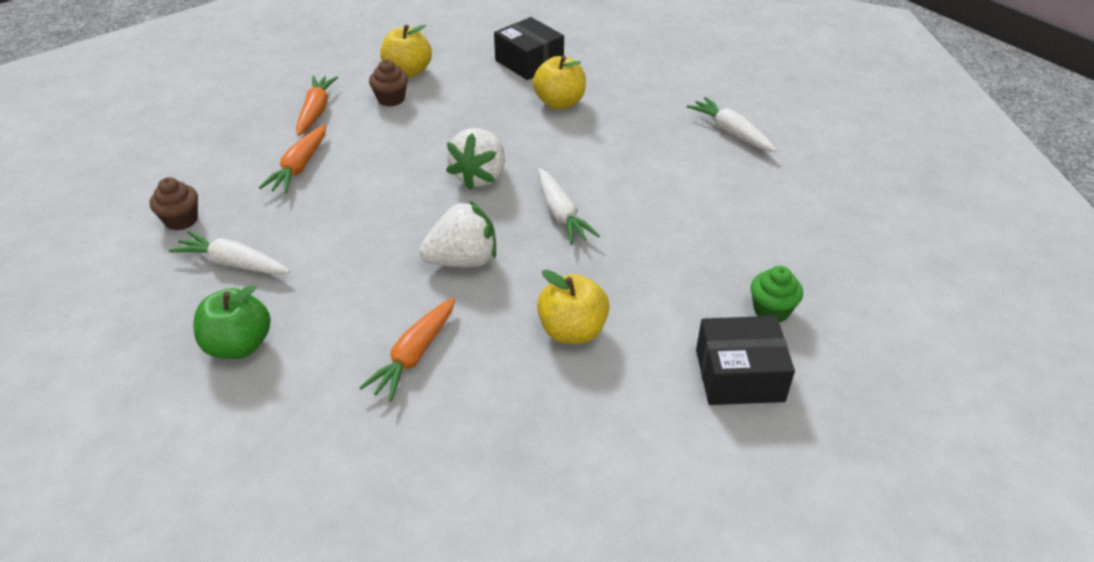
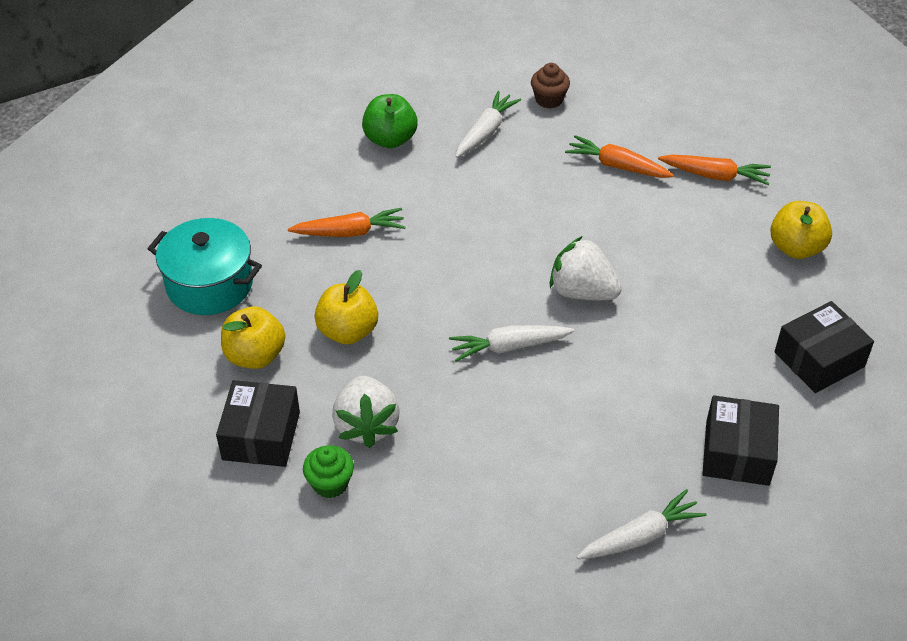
camera: 100 degrees right, 5 degrees up
(391, 99) = (736, 232): brown cupcake -> none
(414, 356) = (350, 232): orange carrot -> orange carrot turned 135 degrees clockwise
(463, 260) = (456, 269): white strawberry -> white strawberry (366, 425)
(527, 481) = (210, 284): none -> turquoise pot
(559, 103) = (720, 376): yellow apple -> yellow apple (255, 356)
(633, 94) = (737, 453): none -> black box

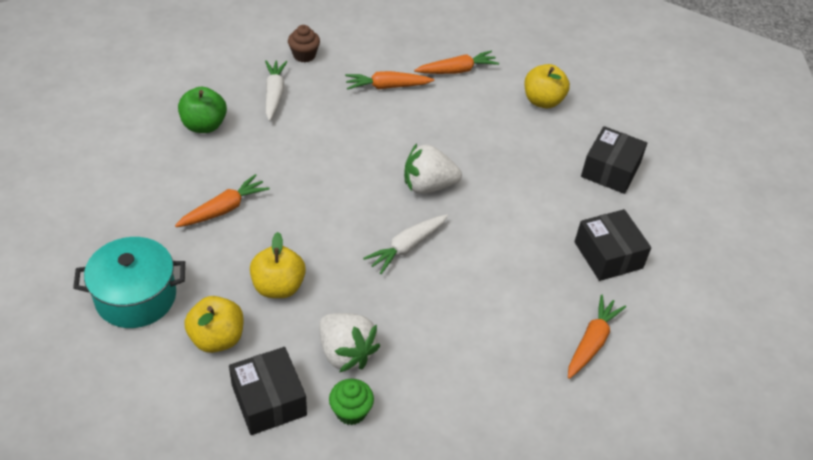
camera: 35 degrees left, 0 degrees up
(640, 536) = (592, 342): white carrot -> orange carrot

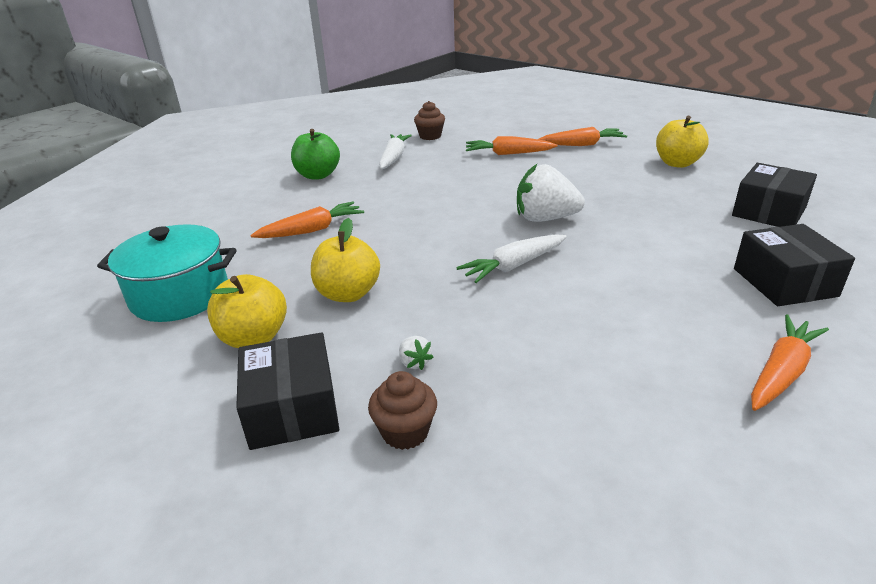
camera: 15 degrees right, 15 degrees down
(345, 353) = (414, 362): white strawberry -> white strawberry, size x0.42
(351, 411) = (405, 432): green cupcake -> brown cupcake

